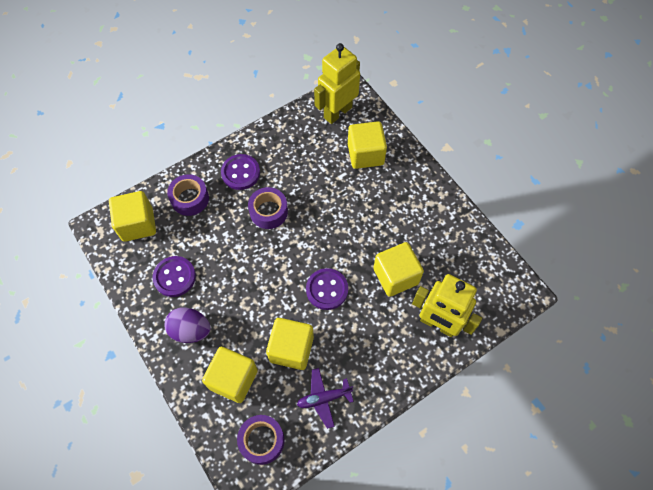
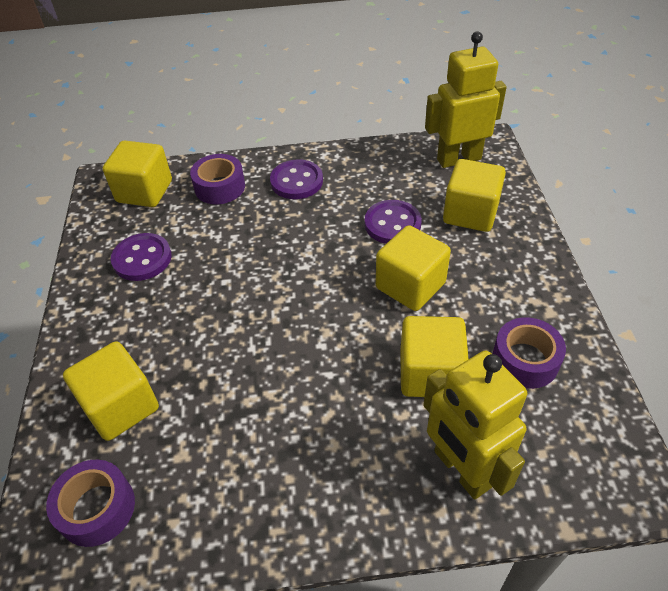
camera: 30 degrees right, 15 degrees down
(190, 330) = (115, 324): purple egg -> none
(268, 212) = (302, 232): purple tape -> purple tape (525, 360)
(291, 349) = (222, 403): yellow cube -> yellow cube (410, 285)
(324, 398) = (221, 493): purple plane -> none
(327, 289) = (319, 350): purple button -> purple button (392, 224)

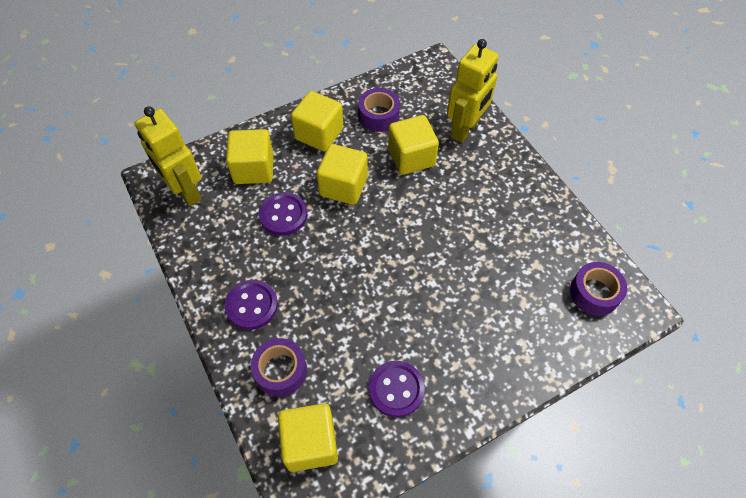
camera: 115 degrees left, 10 degrees up
(121, 406) = (528, 320): yellow cube -> yellow cube (319, 134)

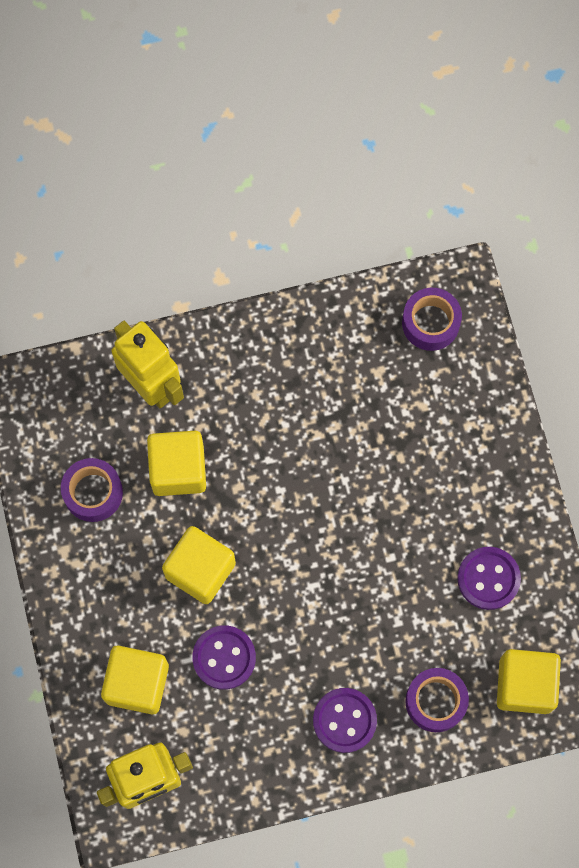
camera: 75 degrees left, 15 degrees up
(319, 134) = (101, 582): yellow cube -> none

